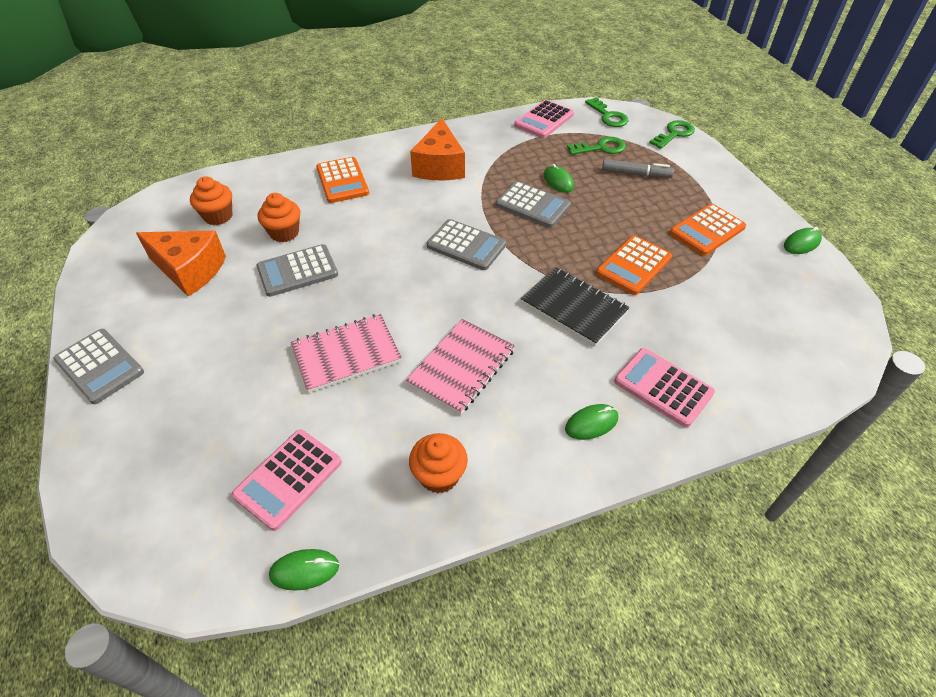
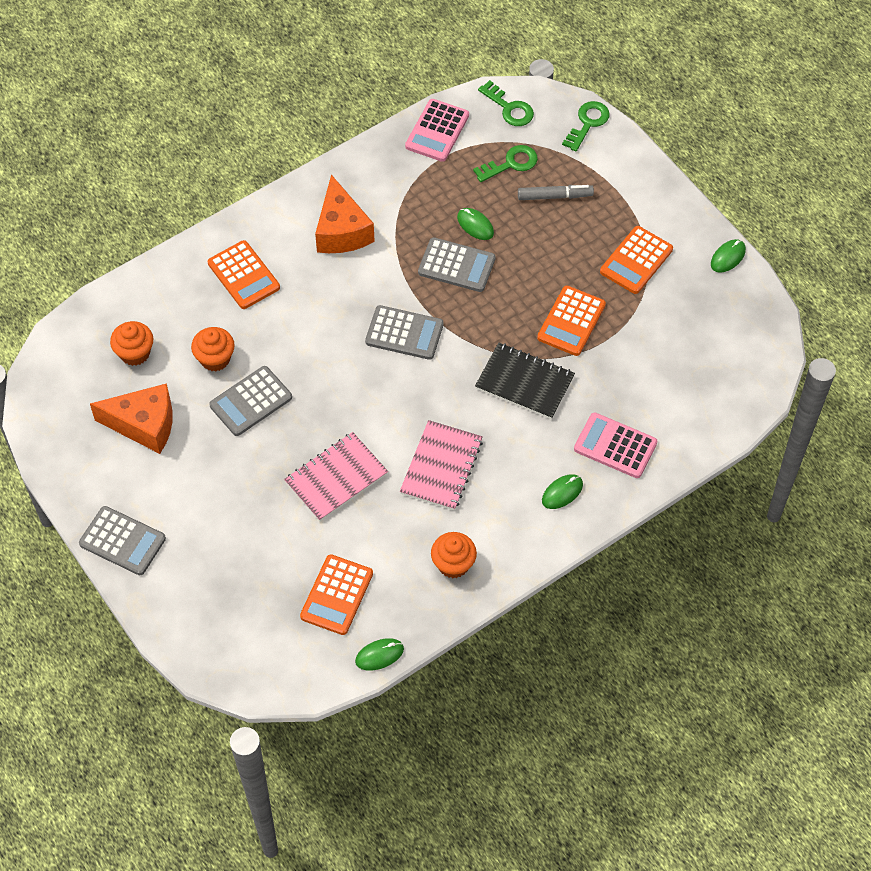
camera: 15 degrees left, 10 degrees up
(288, 479) = (336, 595): pink calculator -> orange calculator

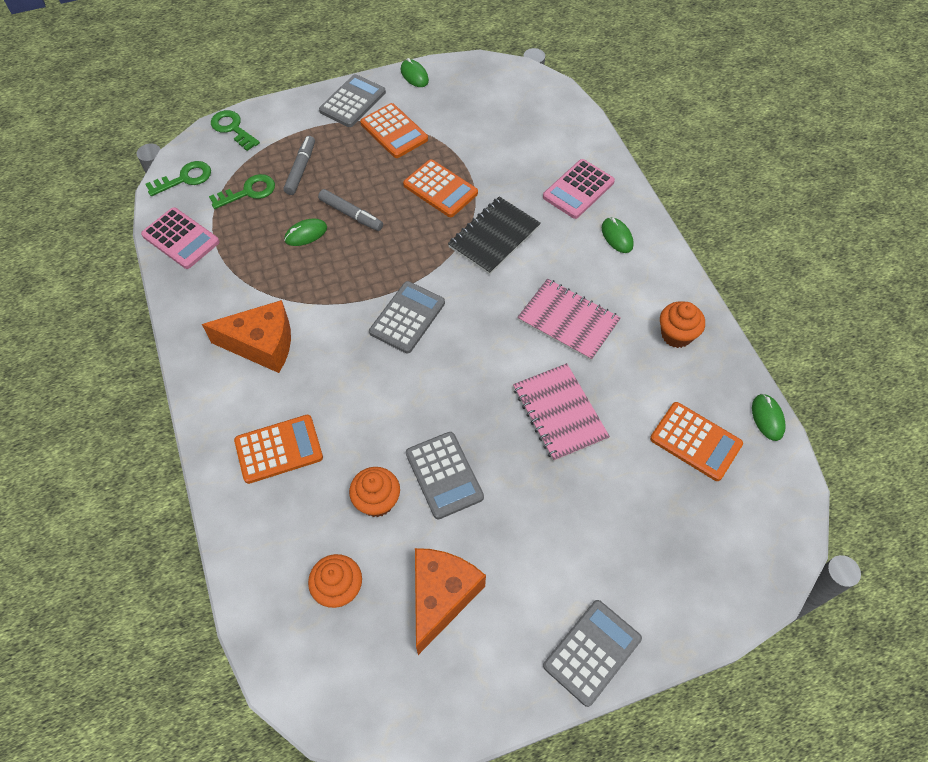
camera: 75 degrees left, 0 degrees up
(456, 265) = (345, 258): grey calculator -> grey calculator (352, 102)
(511, 163) = (248, 192): green key -> green key turned 75 degrees clockwise
(512, 254) = (351, 214): none -> grey marker

